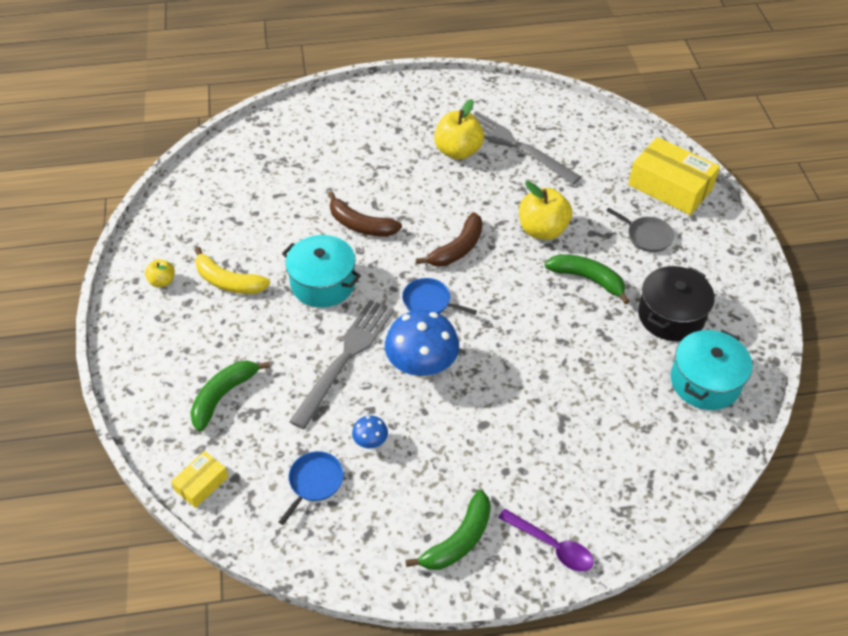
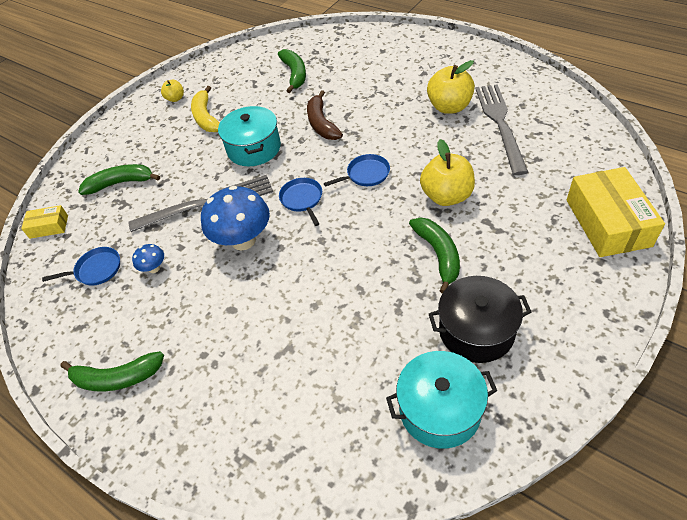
camera: 50 degrees right, 0 degrees up
(269, 190) = (295, 74): none -> green banana
(457, 248) = (366, 174): brown banana -> blue pan
(552, 546) = (163, 438): purple spoon -> none
(647, 236) = (534, 251): grey pan -> none

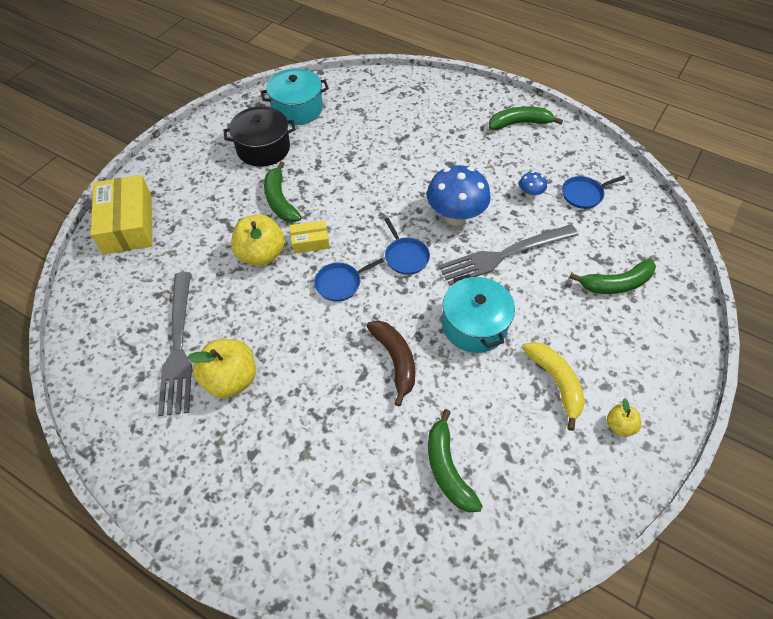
camera: 170 degrees right, 5 degrees up
(49, 227) = (663, 235): yellow box -> yellow box (310, 241)

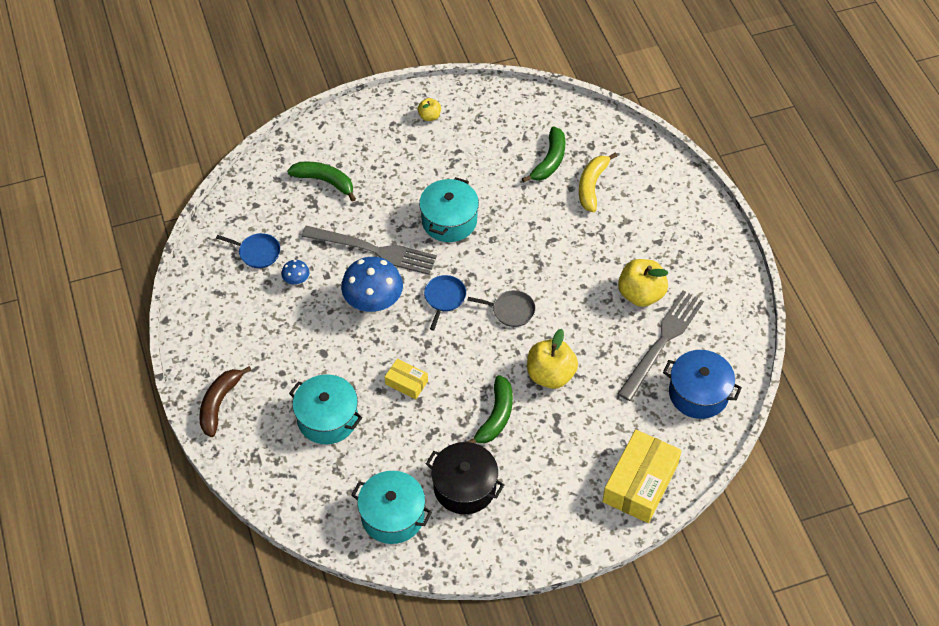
camera: 140 degrees left, 0 degrees up
(114, 321) = (698, 393): none -> blue pot
(310, 241) = (504, 360): yellow box -> yellow box (406, 383)
(340, 283) = (511, 310): blue pan -> grey pan
(395, 361) = (523, 234): brown banana -> brown banana (219, 404)
(399, 130) = (327, 418): none -> turquoise pot
(519, 123) = (219, 349): green banana -> none
(556, 383) = (438, 157): yellow banana -> yellow banana (592, 186)

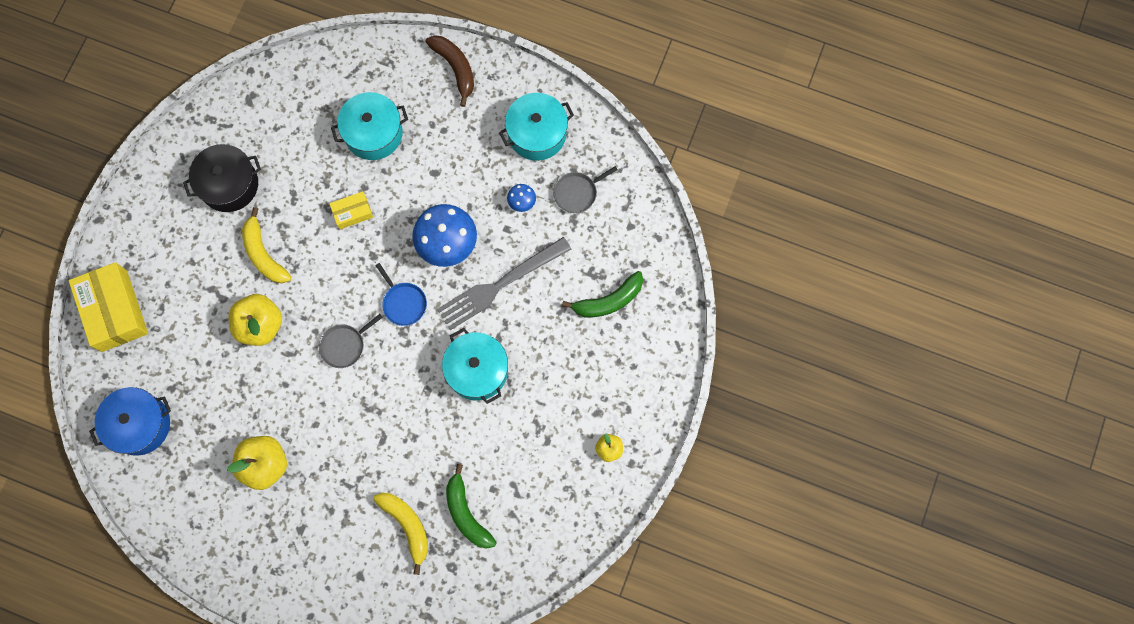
camera: 130 degrees right, 20 degrees up
(257, 252) = (577, 193): blue pan -> grey pan
(392, 516) = (254, 118): turquoise pot -> turquoise pot (537, 134)
(496, 416) = (264, 254): green banana -> yellow banana
(662, 341) = (208, 440): grey fork -> none

